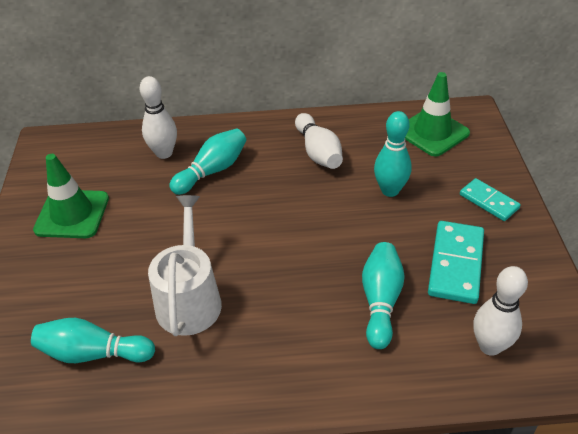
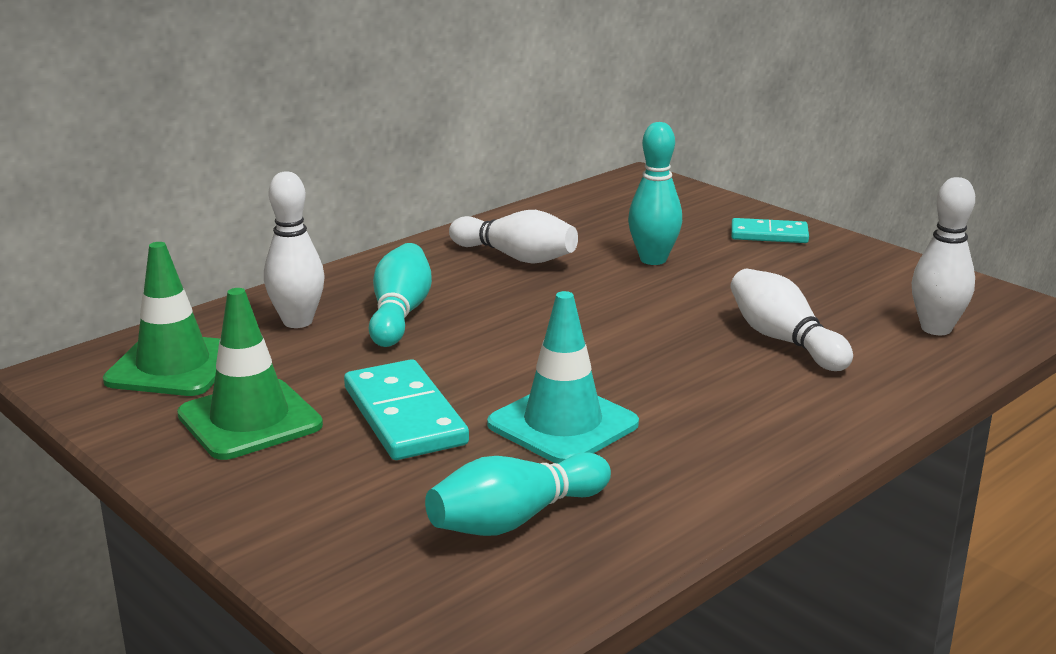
camera: 40 degrees left, 20 degrees down
(189, 299) = (563, 424): white watering can -> turquoise traffic cone
(380, 301) = (784, 340): turquoise bowling pin -> white bowling pin
(432, 132) = (625, 204): green traffic cone -> green traffic cone (173, 366)
(455, 264) = (811, 288): turquoise domino -> turquoise domino (404, 416)

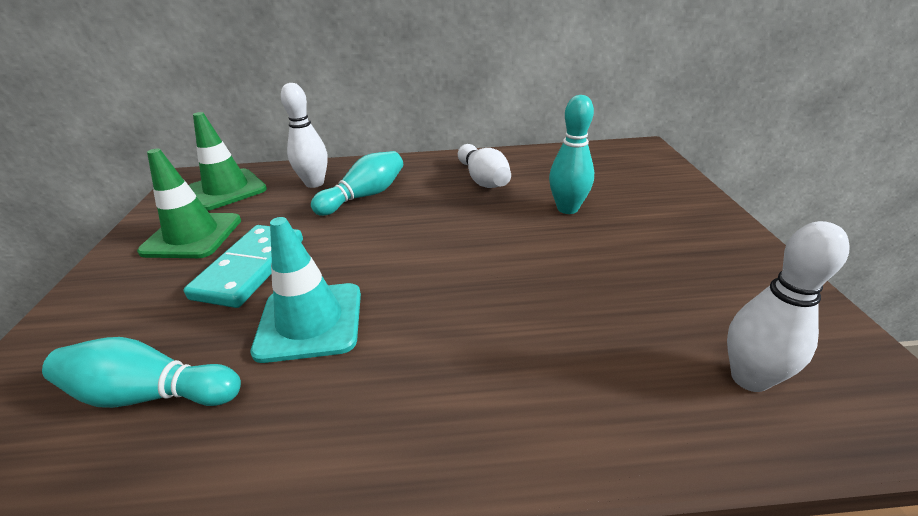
camera: 40 degrees right, 10 degrees up
(769, 235) = (687, 216): turquoise domino -> none
(784, 340) = (573, 321): white bowling pin -> none

